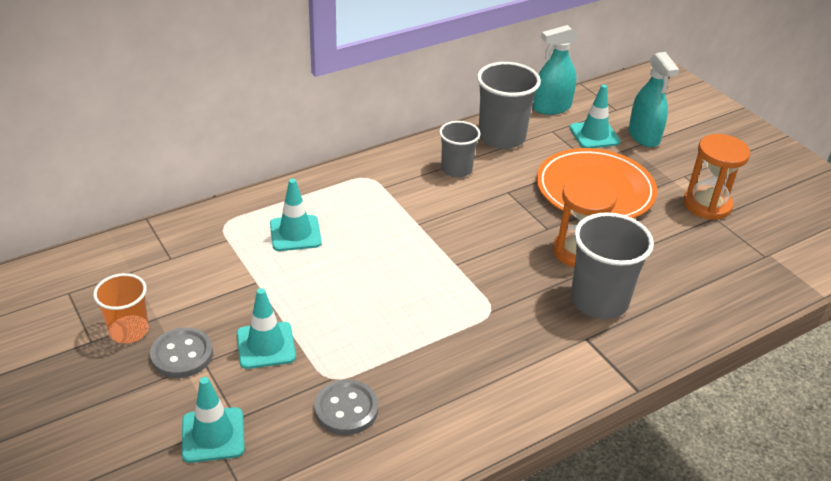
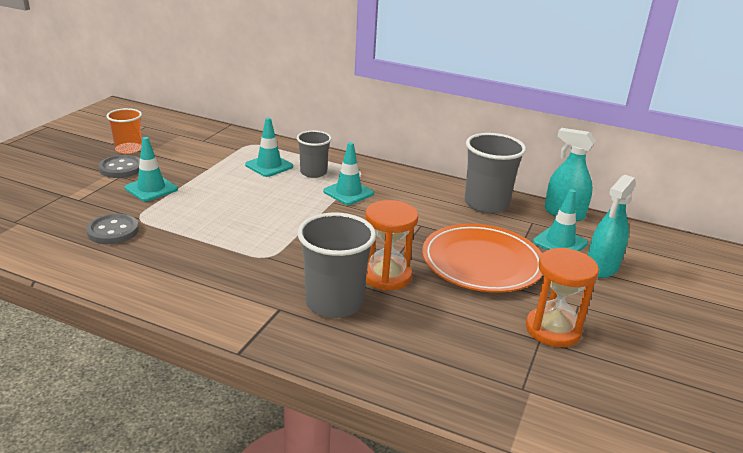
camera: 55 degrees right, 10 degrees down
(213, 435) = (59, 197): turquoise traffic cone -> turquoise traffic cone (348, 192)
(456, 169) = (417, 198): grey cup -> grey cup (313, 172)

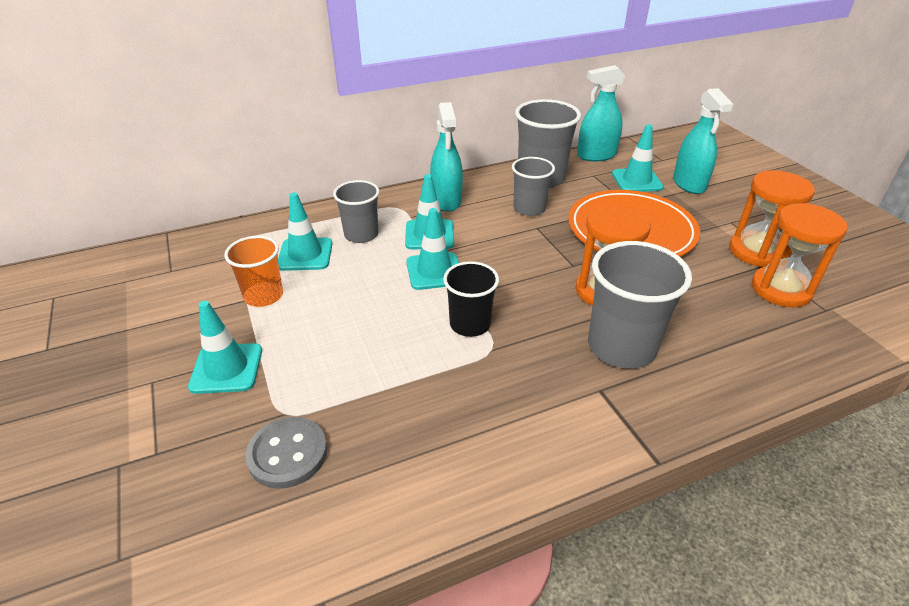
camera: 45 degrees left, 10 degrees up
(121, 168) = (132, 371): grey button -> none
(128, 149) = (90, 341): orange cup -> orange cup (263, 296)
(280, 240) = (470, 324): none -> black cup
(314, 209) = (434, 271): none -> turquoise traffic cone
(396, 182) = (446, 200): none -> turquoise spray bottle
(439, 214) = (529, 208): none -> grey cup
(515, 356) = (781, 289): none -> orange hourglass

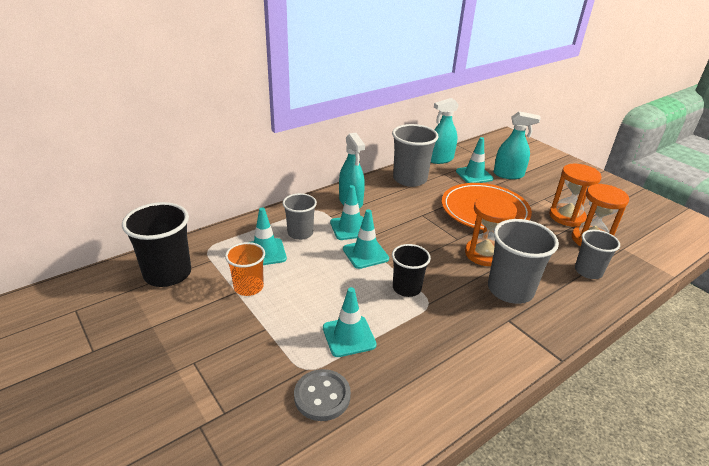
camera: 15 degrees left, 5 degrees down
(176, 267) = (167, 274): none -> black cup
(226, 368) = (247, 344): turquoise traffic cone -> turquoise traffic cone (349, 336)
(529, 208) = (411, 202): grey cup -> grey cup (588, 271)
(689, 184) = (508, 174): turquoise spray bottle -> turquoise spray bottle turned 60 degrees counterclockwise

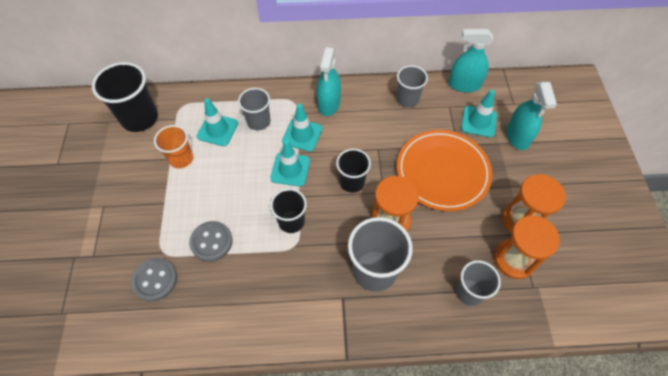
camera: 35 degrees right, 25 degrees up
(349, 336) = (211, 242): turquoise traffic cone -> grey button
(410, 179) = (407, 99): grey cup -> grey cup, size x0.63
(426, 242) = (352, 182): none -> black cup
(508, 174) = (517, 136): turquoise spray bottle -> turquoise spray bottle turned 45 degrees clockwise

